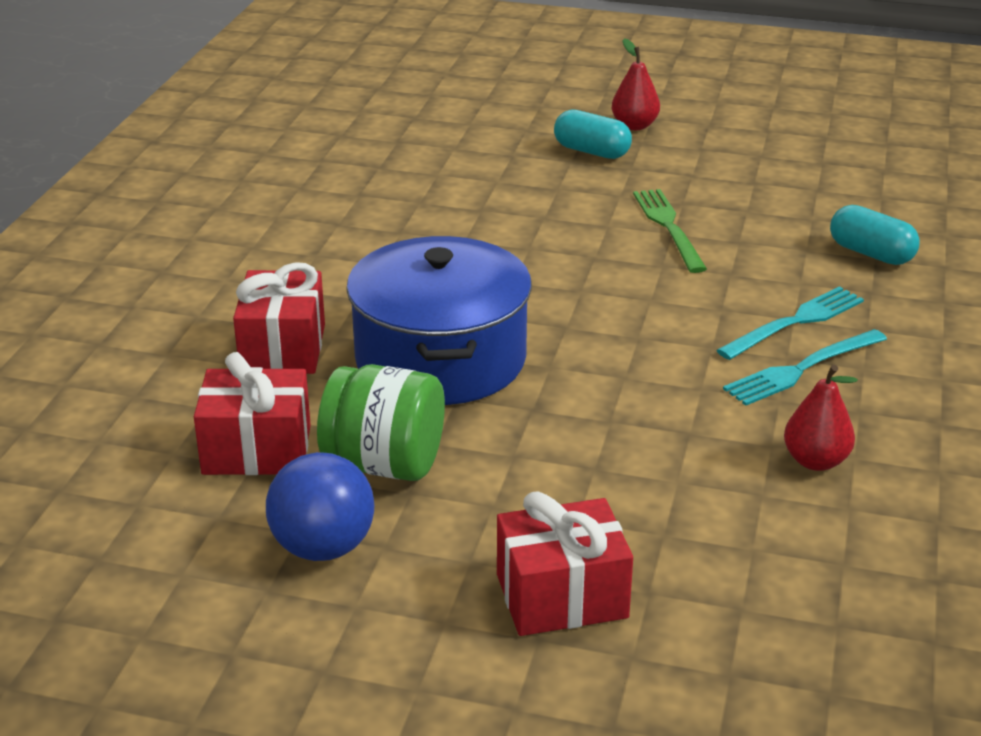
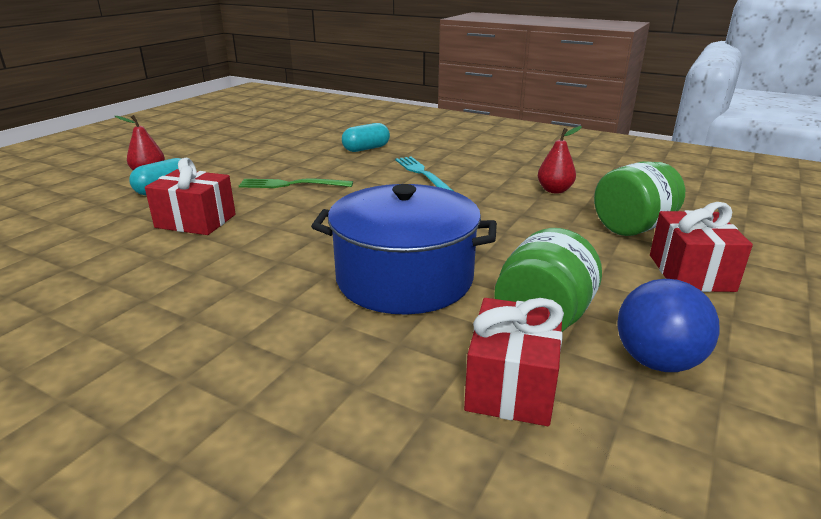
camera: 75 degrees left, 5 degrees down
(283, 348) = (344, 353): red gift -> red gift (196, 221)
(701, 546) = (632, 227): none -> green jar
(801, 369) = (468, 179): turquoise fork -> none

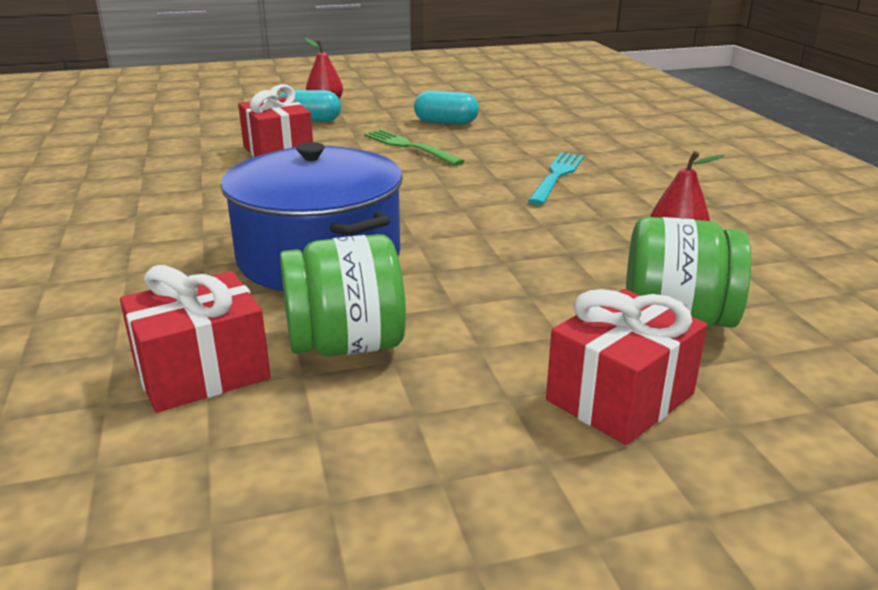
camera: 45 degrees right, 0 degrees up
(366, 149) = (556, 135): turquoise capsule -> turquoise capsule (446, 122)
(657, 361) = (354, 436): blue ball -> none

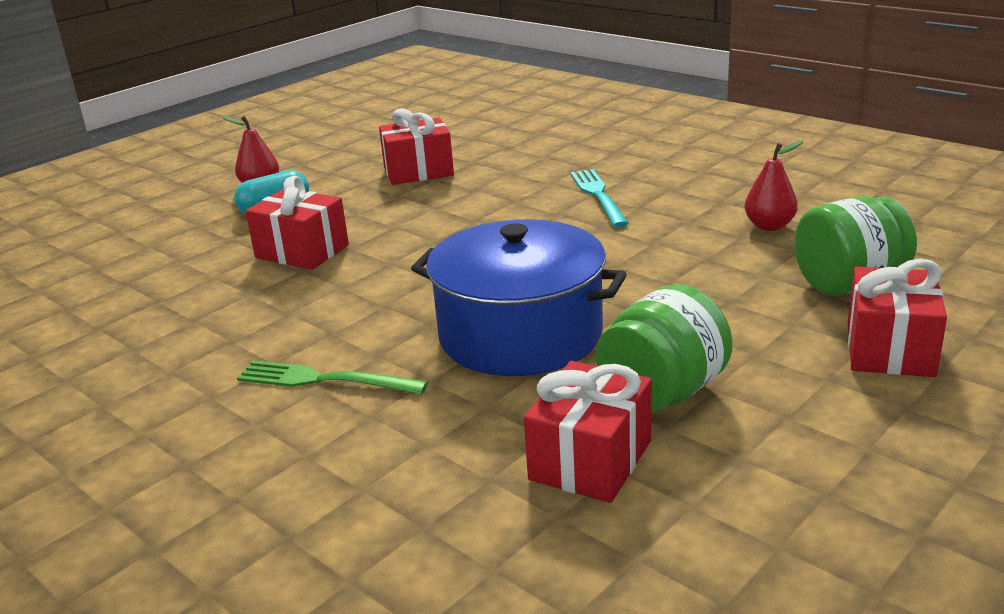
camera: 30 degrees left, 0 degrees up
(409, 147) = (425, 206): green fork -> green fork (324, 380)
(446, 122) = (418, 171): turquoise capsule -> red gift

